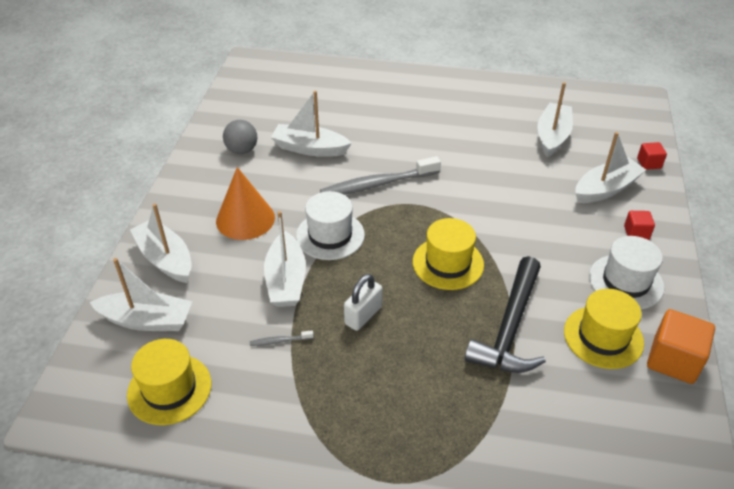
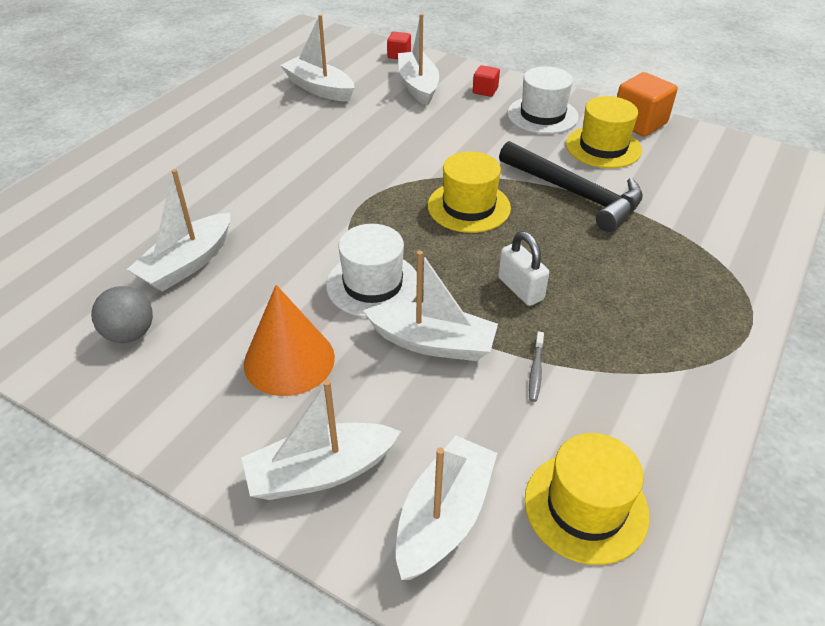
camera: 70 degrees left, 0 degrees up
(378, 184) = (306, 222): grey toothbrush -> none

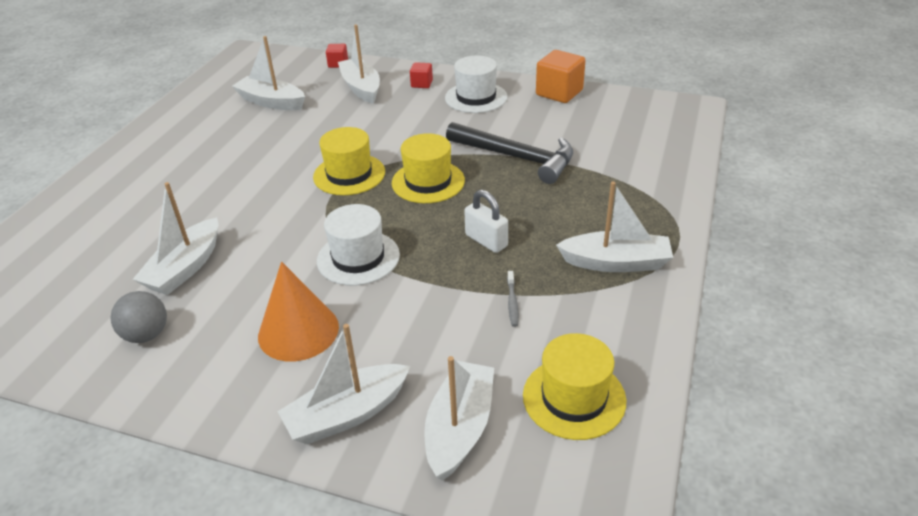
camera: 10 degrees left, 5 degrees down
(432, 342) = (421, 295): white boat -> white boat (616, 262)
(603, 147) = (533, 116): yellow hat -> yellow hat (349, 174)

